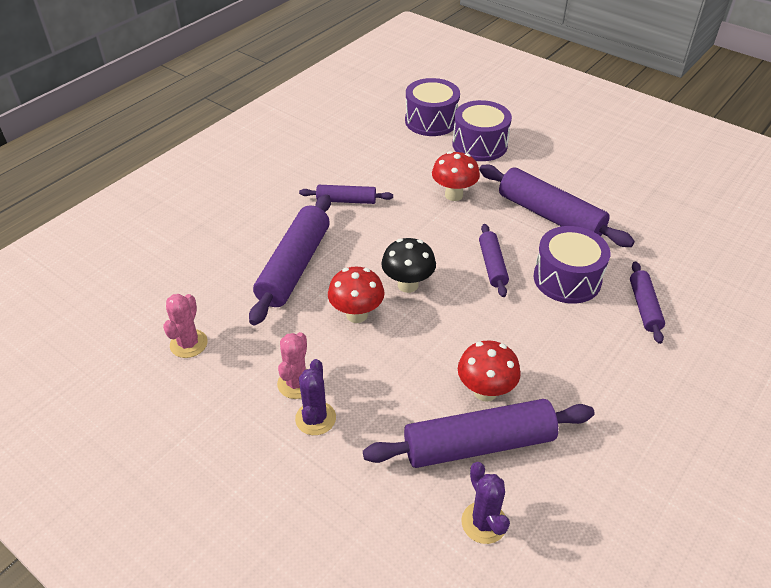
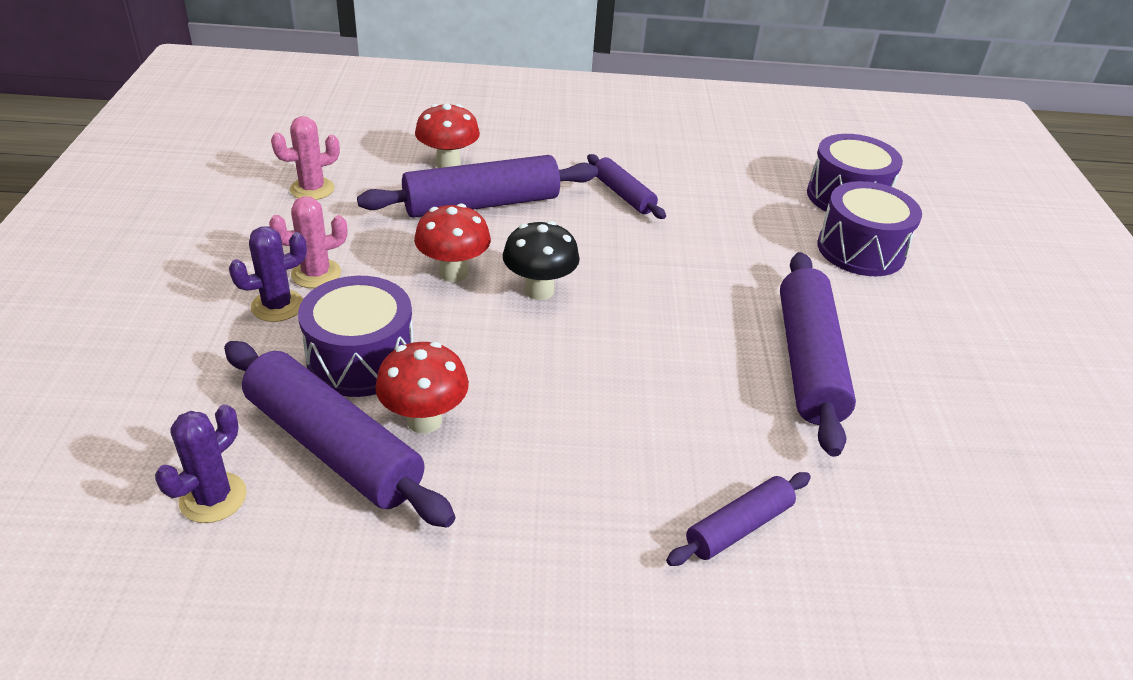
camera: 50 degrees right, 5 degrees down
(453, 195) = (737, 265): red mushroom -> red mushroom (448, 164)
(492, 265) = (649, 344): purple rolling pin -> none
(567, 279) = (703, 423): purple drum -> purple drum (361, 359)

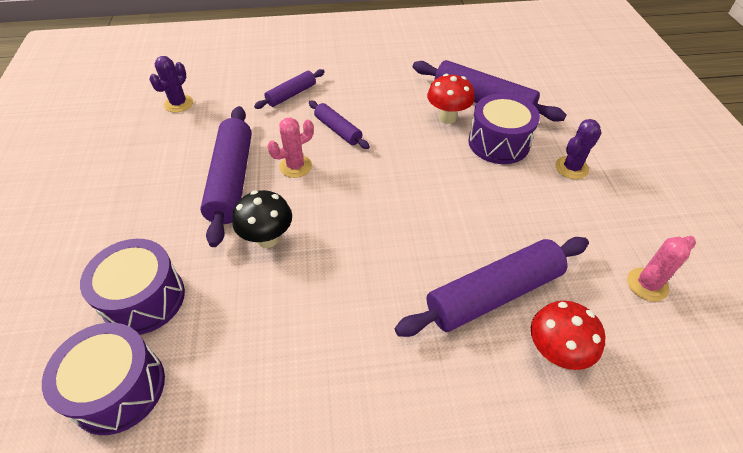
camera: 175 degrees right, 10 degrees up
(213, 498) = (517, 78): purple cactus -> purple cactus (178, 104)
(316, 274) = (569, 195): pink cactus -> pink cactus (295, 166)
(453, 273) = (479, 212): red mushroom -> none
(539, 290) = (414, 207): black mushroom -> black mushroom (267, 239)
(623, 195) = (365, 338): purple rolling pin -> purple rolling pin (338, 130)

